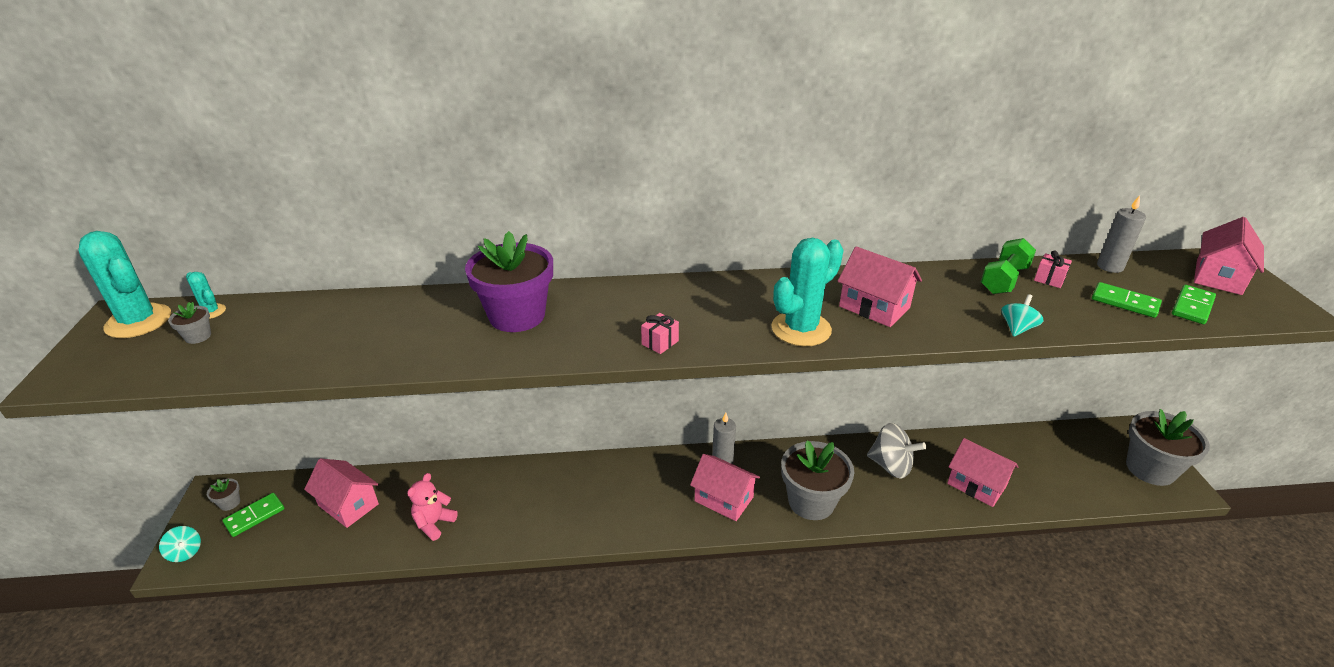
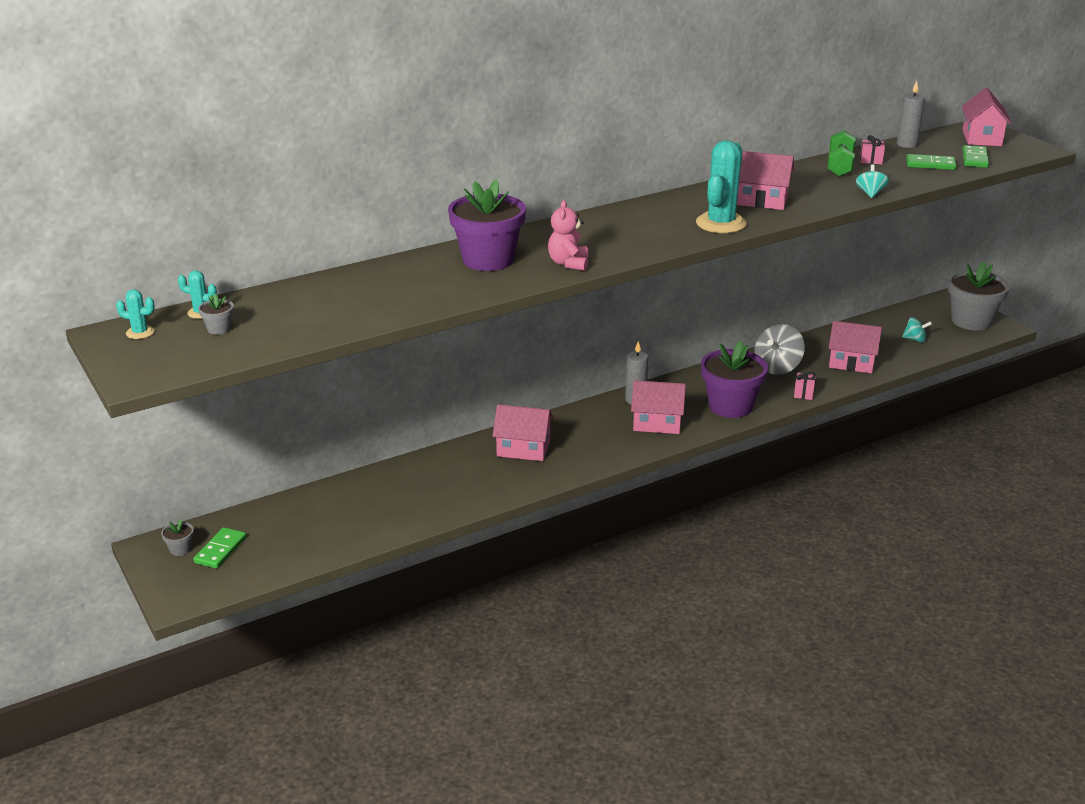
camera: 25 degrees left, 5 degrees down
(138, 321) = (140, 332): turquoise cactus -> turquoise cactus, size x0.47
(185, 552) = (179, 592): turquoise spinning top -> turquoise spinning top (915, 339)
(348, 505) = (309, 517): pink house -> pink house (523, 449)
(434, 523) = (410, 506): pink teddy bear -> pink teddy bear (568, 263)
(660, 342) = (624, 252): pink gift -> pink gift (804, 393)
(811, 502) = (730, 406): grey flower pot -> purple flower pot
(891, 466) = (777, 367): grey spinning top -> grey spinning top turned 120 degrees clockwise

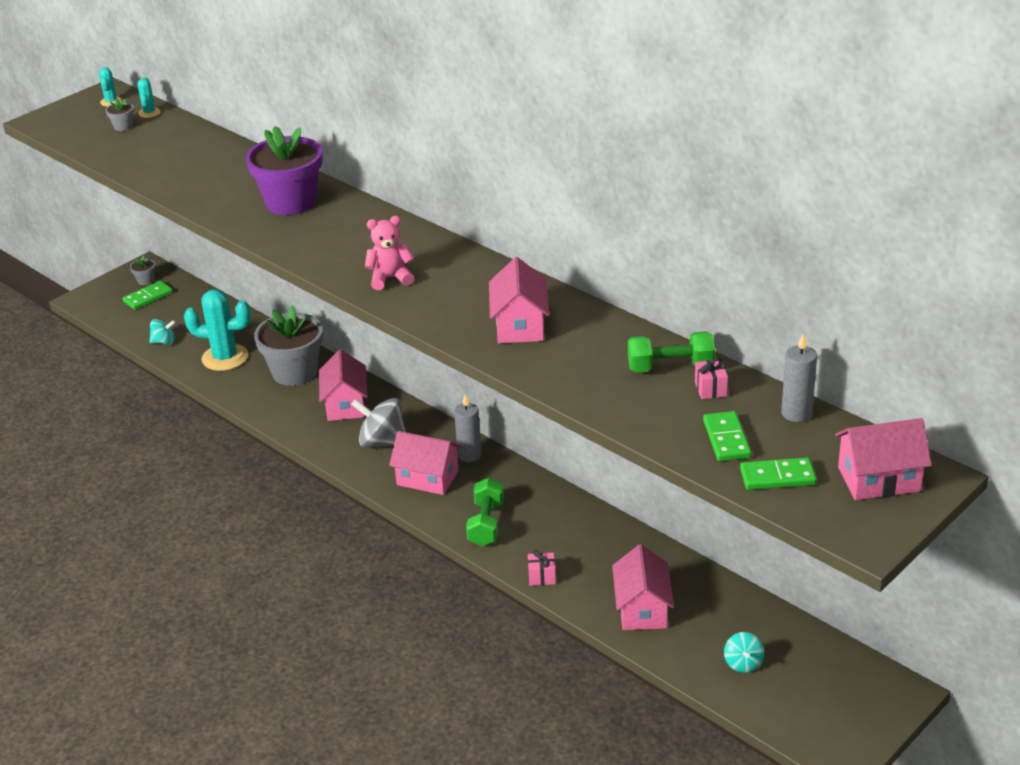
camera: 75 degrees right, 5 degrees up
(220, 550) = (148, 297): green domino -> green domino turned 45 degrees counterclockwise
(568, 263) = (297, 242): pink teddy bear -> pink teddy bear (390, 278)
(657, 423) = (427, 478): pink house -> pink house turned 60 degrees counterclockwise
(721, 223) = (437, 309): turquoise cactus -> turquoise cactus (225, 357)
(730, 406) = (486, 524): purple flower pot -> green dumbbell
(777, 367) = (596, 547): grey spinning top -> grey spinning top (382, 441)
(870, 193) = (586, 399): turquoise spinning top -> turquoise spinning top (164, 342)
(971, 321) = (839, 719): grey flower pot -> grey flower pot (294, 372)

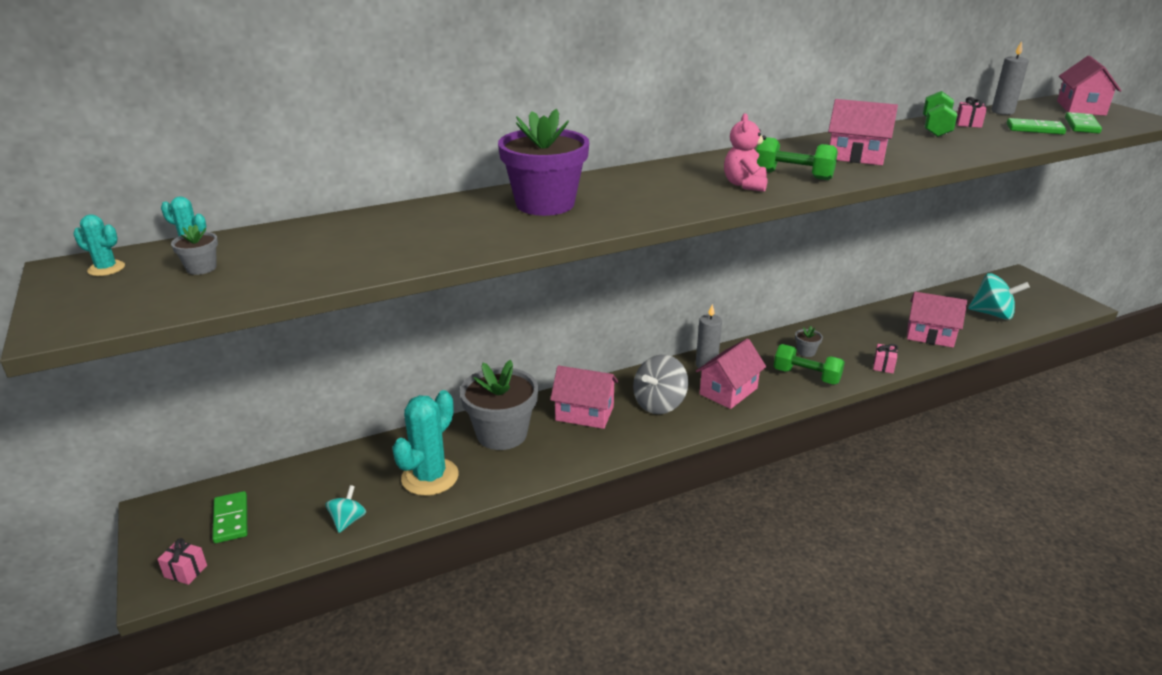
camera: 70 degrees left, 5 degrees down
(96, 303) = (185, 571): none -> pink gift
(145, 280) = (188, 515): grey flower pot -> grey flower pot (806, 352)
(433, 298) = (793, 175): none -> green dumbbell
(743, 663) = (992, 314): turquoise spinning top -> turquoise spinning top, size x1.78

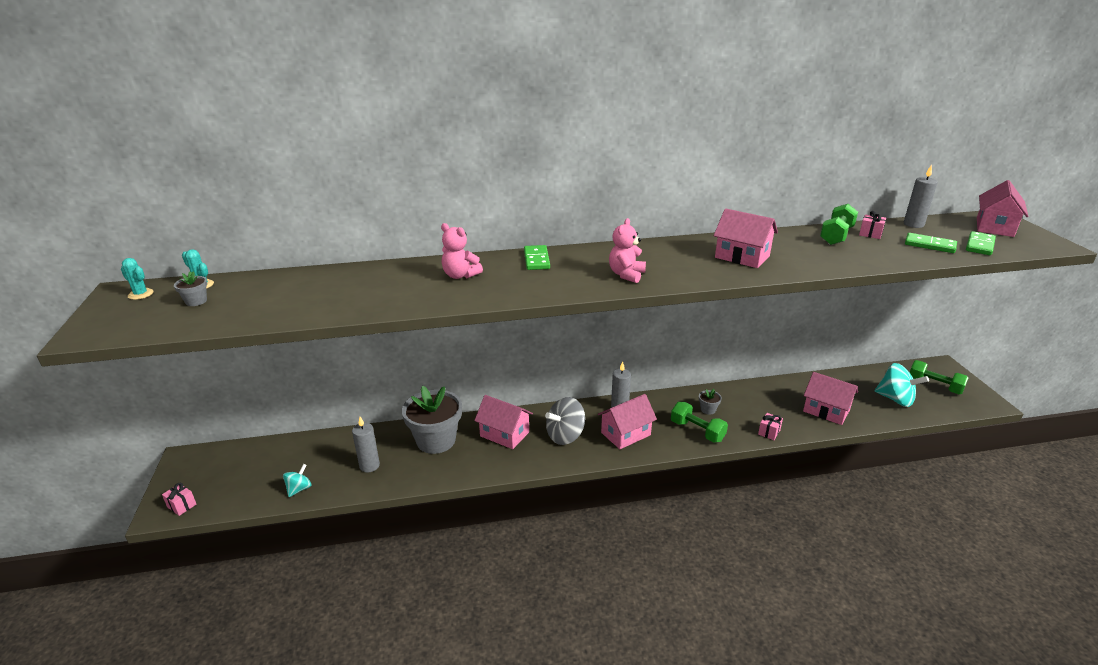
camera: 15 degrees right, 0 degrees up
(231, 519) = (226, 473): green domino -> green domino (536, 260)
(430, 477) = (369, 466): turquoise cactus -> grey candle
(545, 204) = (460, 275): purple flower pot -> pink teddy bear
(793, 175) = (673, 270): green dumbbell -> green dumbbell (934, 386)

